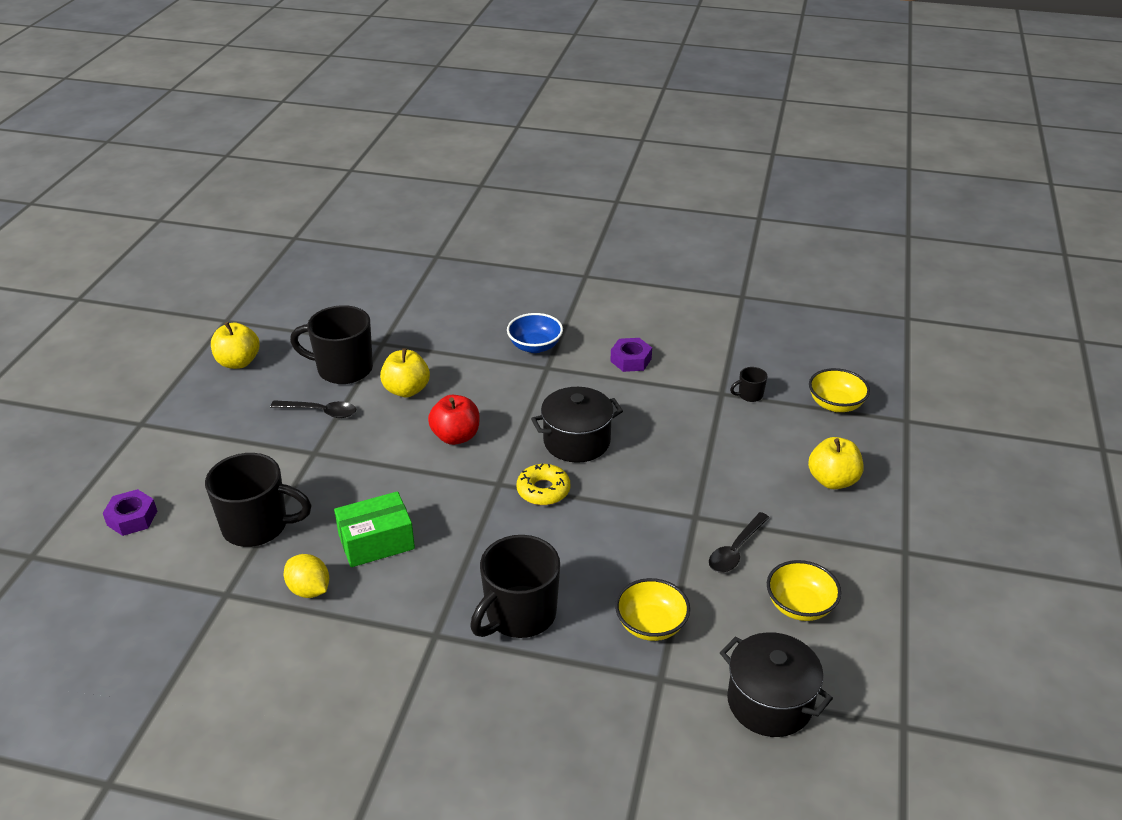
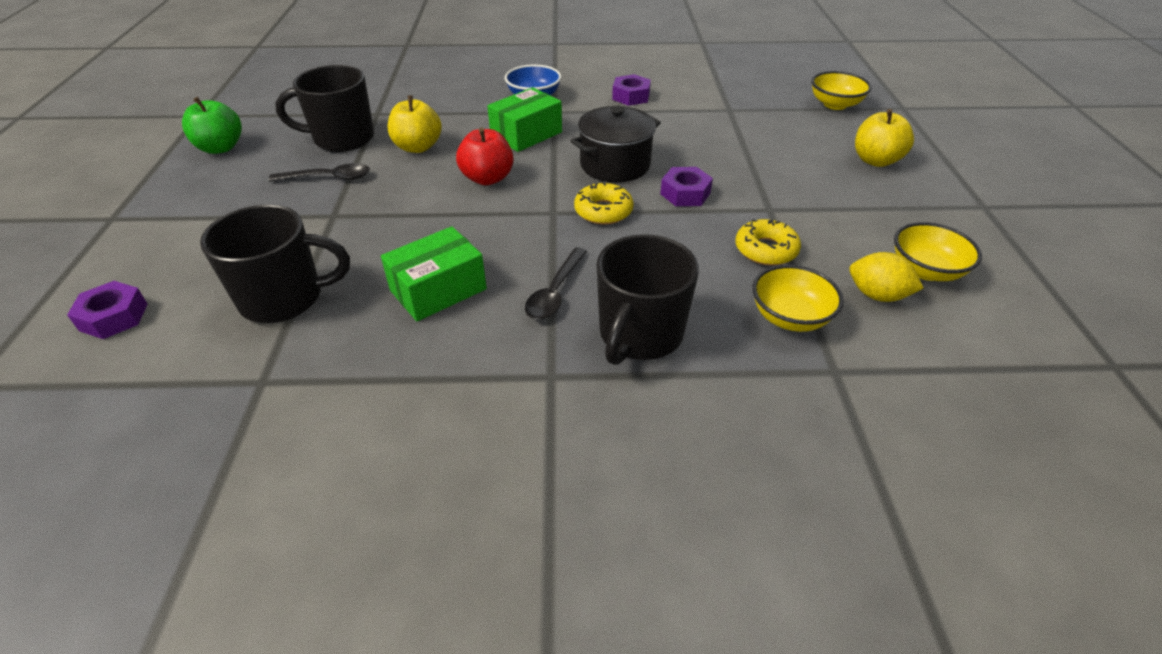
camera: 15 degrees left, 5 degrees up
(238, 362) = (221, 148): yellow apple -> green apple
(309, 590) = (372, 356): yellow lemon -> yellow lemon (877, 295)
(510, 391) = (526, 134): none -> green box
(626, 485) = (685, 193): none -> purple nut
(667, 557) = (766, 250): none -> yellow donut
(735, 550) = (828, 232): black spoon -> black spoon (555, 292)
(749, 395) = (755, 108): black mug -> none
(769, 702) = (966, 371): black pot -> none

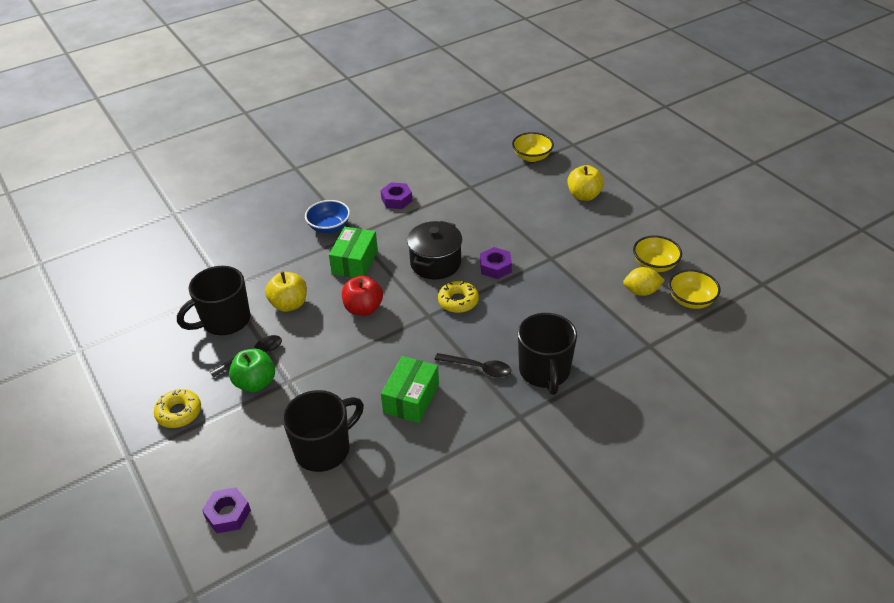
camera: 30 degrees left, 0 degrees up
(221, 148) = (137, 368): green apple -> green apple (255, 383)
(555, 292) = (478, 368): black spoon -> black spoon turned 60 degrees counterclockwise
(766, 250) = (568, 287): yellow donut -> yellow donut (179, 413)
(790, 317) = (609, 325): yellow bowl -> yellow bowl (691, 300)

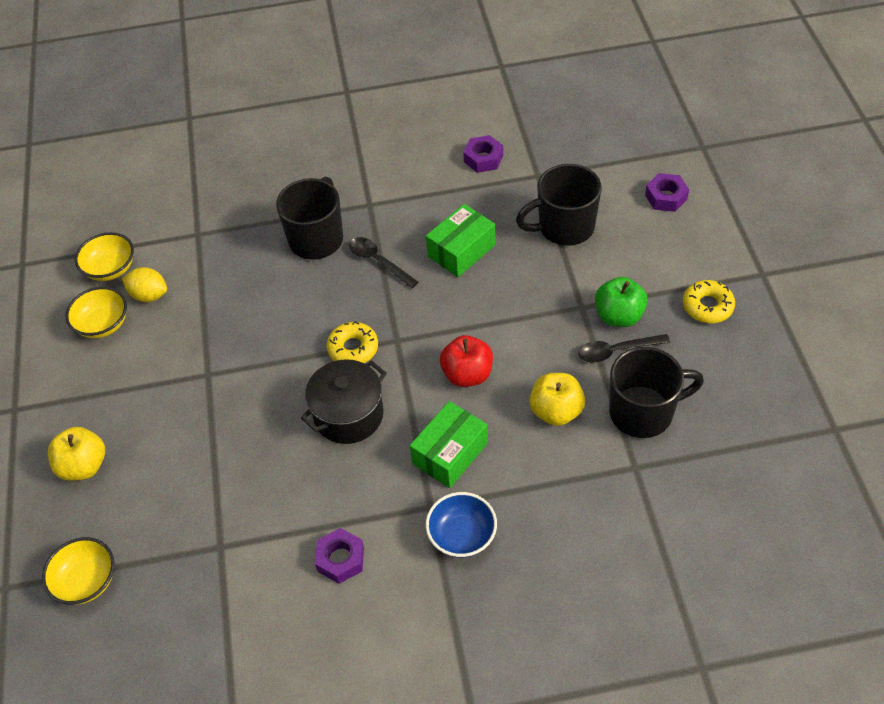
camera: 155 degrees left, 10 degrees up
(495, 267) = (281, 383): purple nut -> purple nut (483, 159)

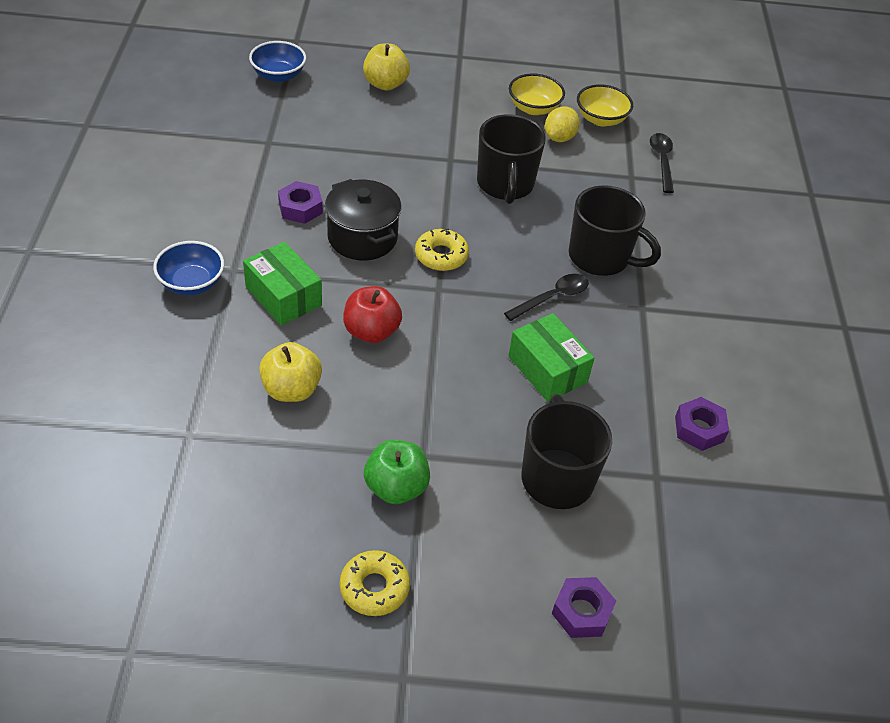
camera: 95 degrees right, 5 degrees down
(86, 581) = (278, 75): yellow bowl -> blue bowl
(340, 559) = (215, 204): purple nut -> purple nut (300, 208)
(616, 351) = (346, 467): black spoon -> black spoon (662, 161)
(643, 412) = (252, 464): black mug -> black mug (505, 185)

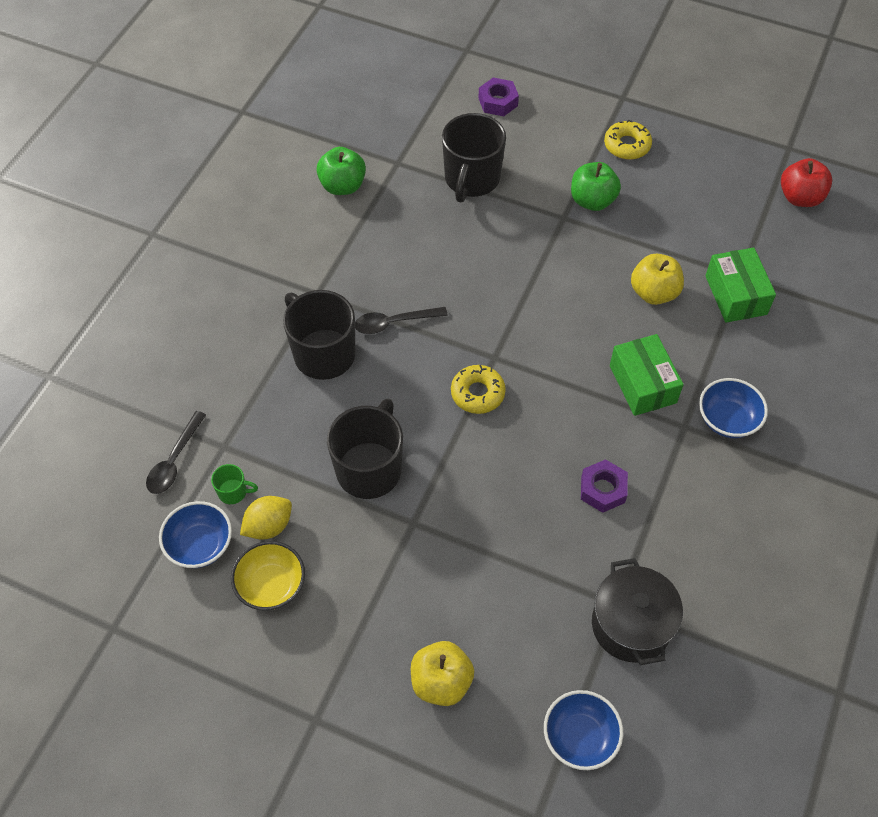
camera: 155 degrees left, 10 degrees up
(362, 237) = (548, 434): black pot -> black pot (631, 625)
(371, 331) = (572, 329): red apple -> red apple (800, 197)
(547, 369) = (434, 259): green box -> green box (735, 295)
(601, 119) = (200, 545): yellow bowl -> blue bowl
(601, 151) = (233, 492): none -> green mug
(699, 429) = (342, 186): purple nut -> green apple

